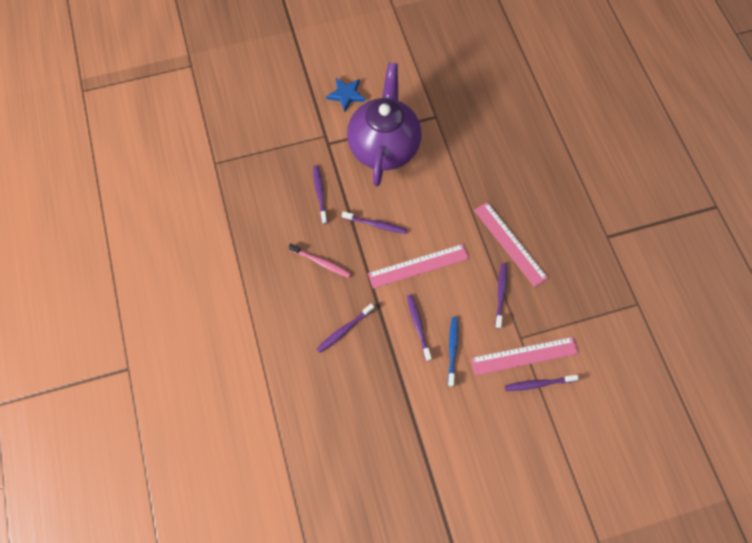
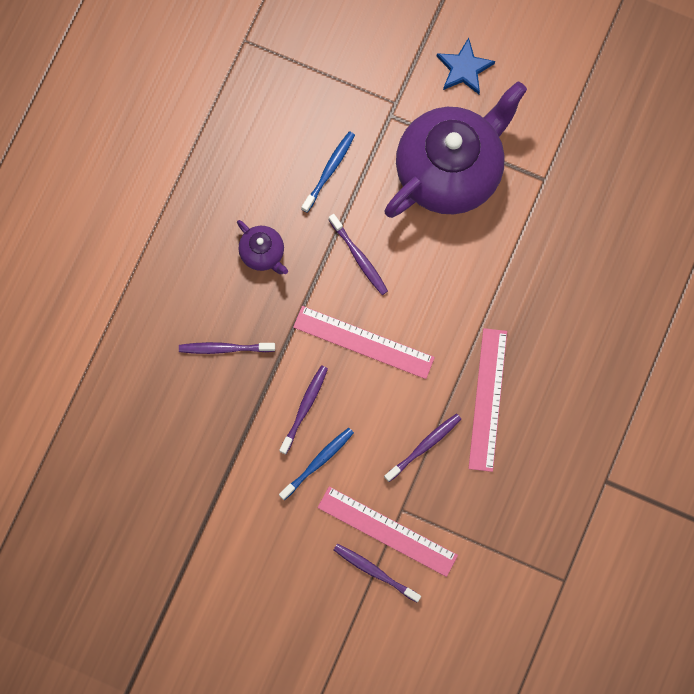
camera: 40 degrees right, 10 degrees up
(320, 193) = (329, 170): purple toothbrush -> blue toothbrush
(321, 262) = (263, 253): pink toothbrush -> purple teapot

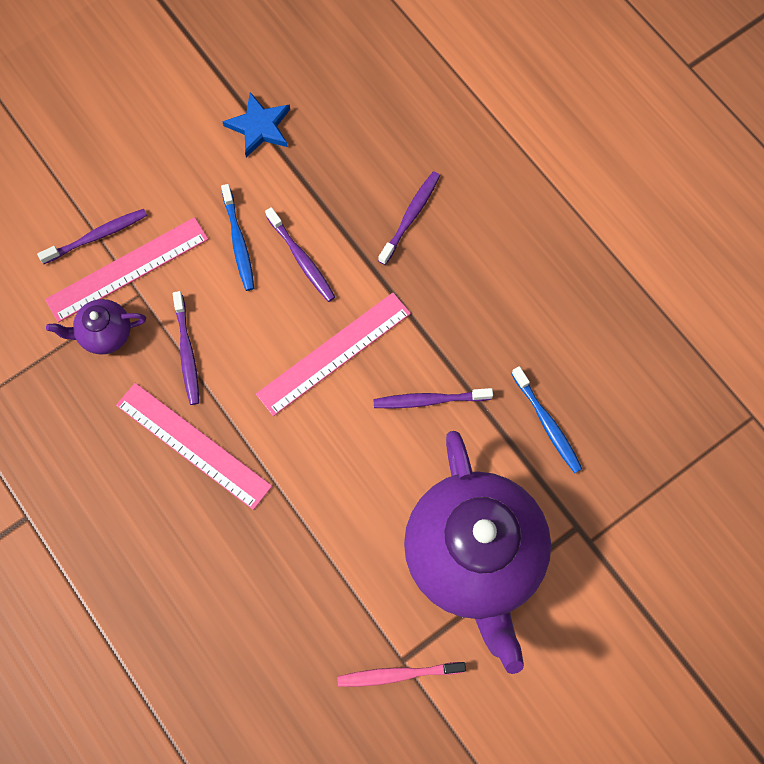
camera: 120 degrees right, 5 degrees down
(263, 253) = (490, 305): purple teapot -> purple teapot (105, 334)
(464, 69) = (591, 647): blue star -> blue star (259, 127)
(554, 177) = (397, 674): none -> pink toothbrush

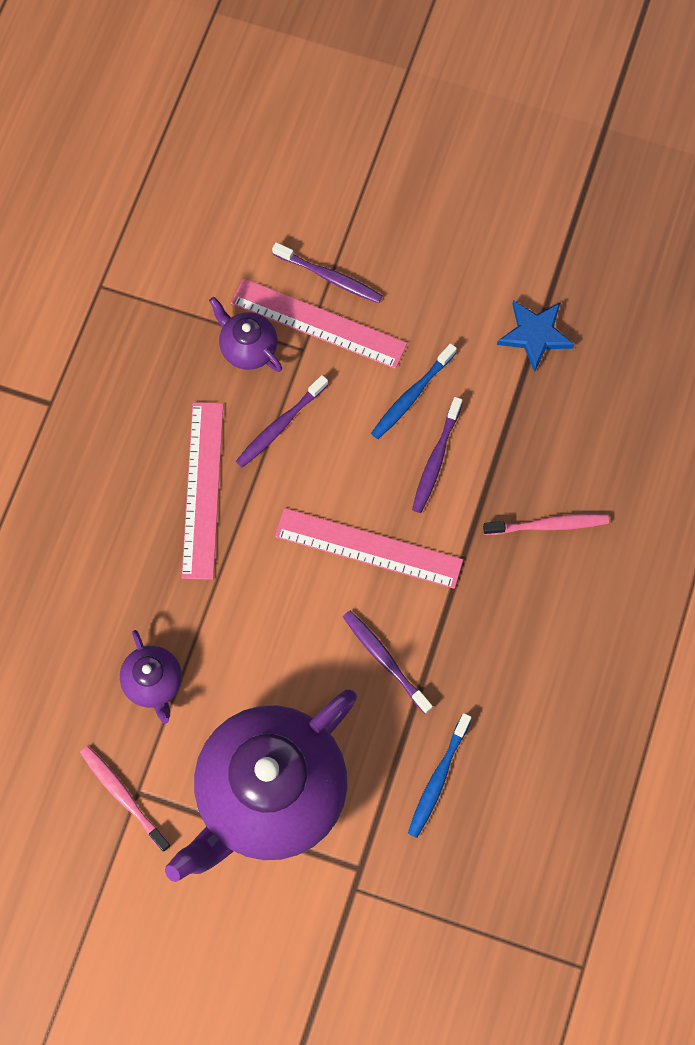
camera: 55 degrees right, 0 degrees up
(322, 588) = (154, 683): none -> purple teapot
(410, 216) = (548, 525): purple toothbrush -> pink toothbrush

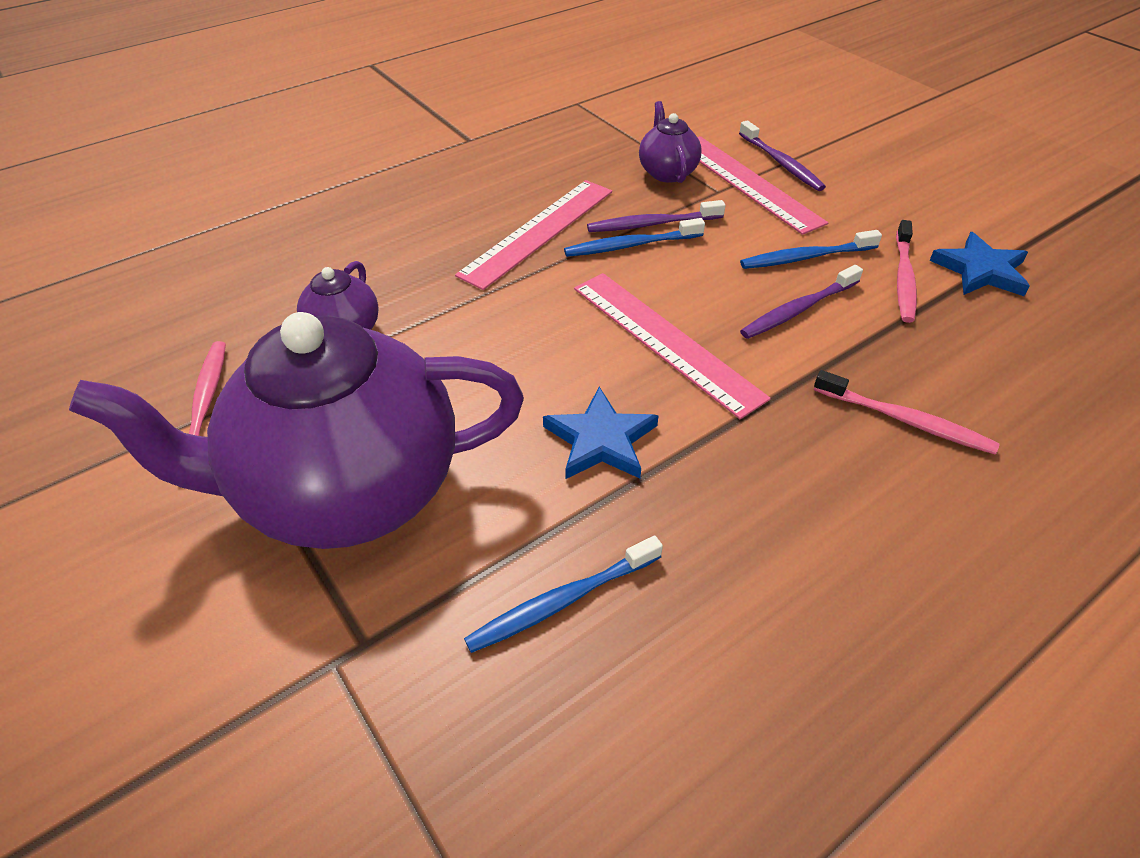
camera: 35 degrees right, 25 degrees down
(281, 462) = (630, 245): none -> blue toothbrush
(385, 660) = (600, 440): purple toothbrush -> blue star
(488, 378) = (903, 278): none -> pink toothbrush

